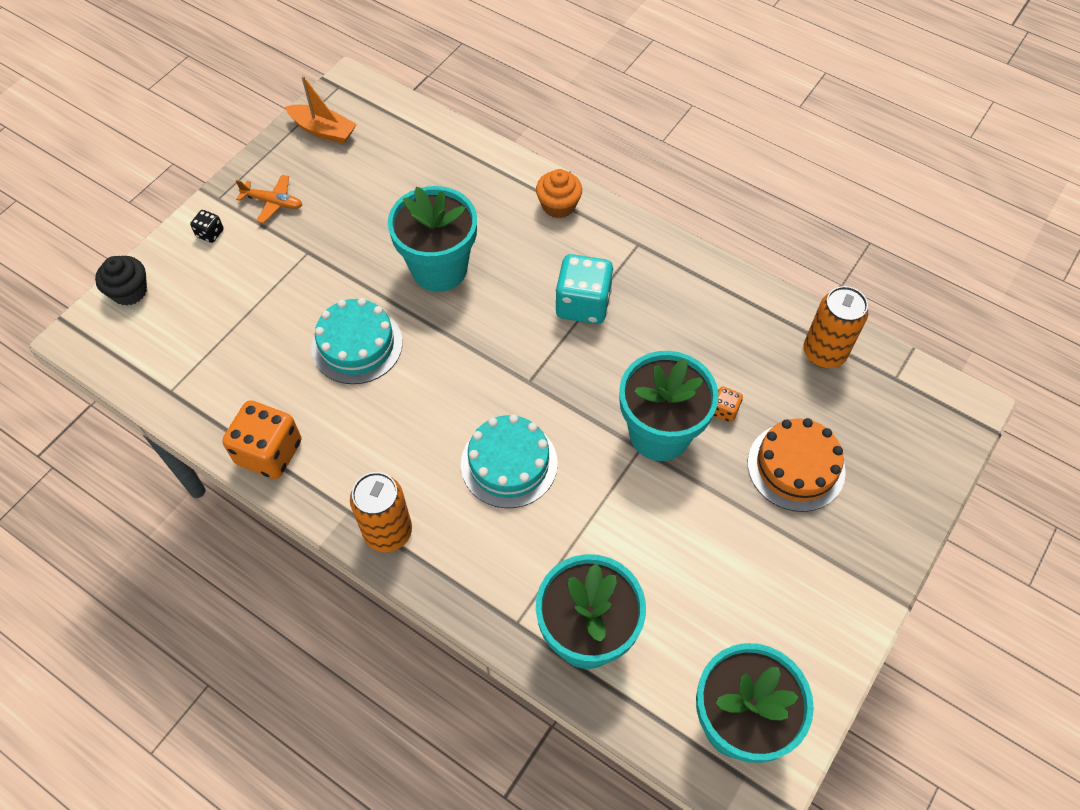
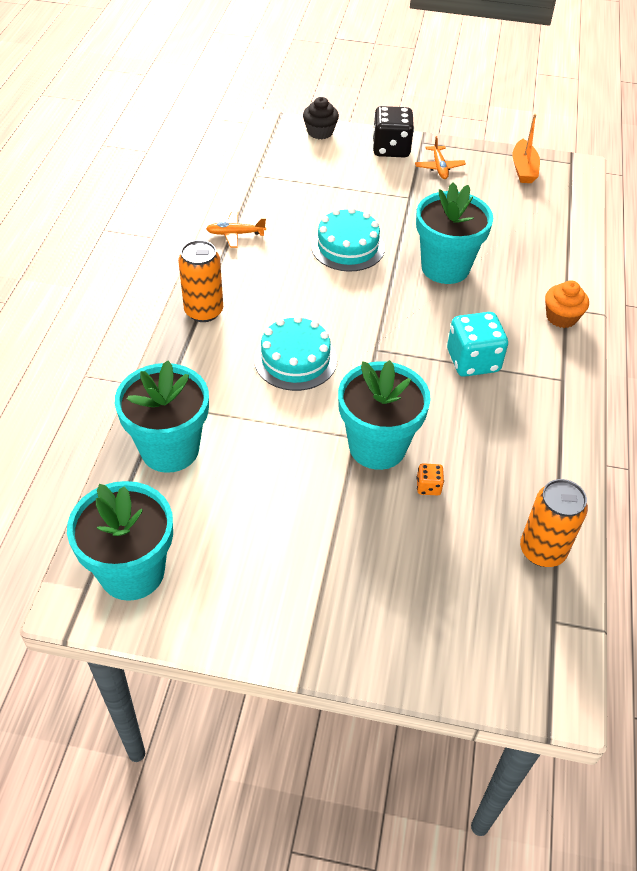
camera: 65 degrees right, 10 degrees down
(210, 233) = (391, 149): black dice -> black dice, size x2.15
(269, 452) = (235, 234): orange dice -> orange plane
(796, 467) = (401, 557): orange cake -> none

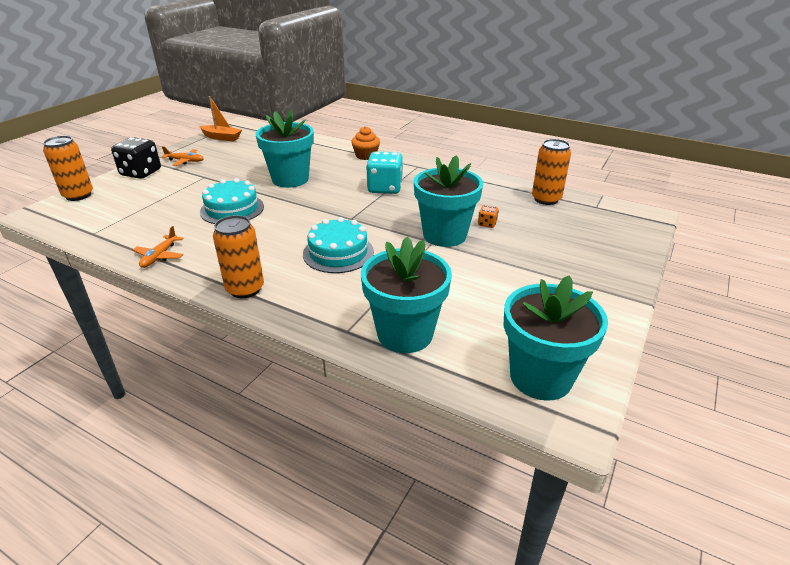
camera: 70 degrees left, 15 degrees down
(320, 132) = (78, 195): black cupcake -> orange can

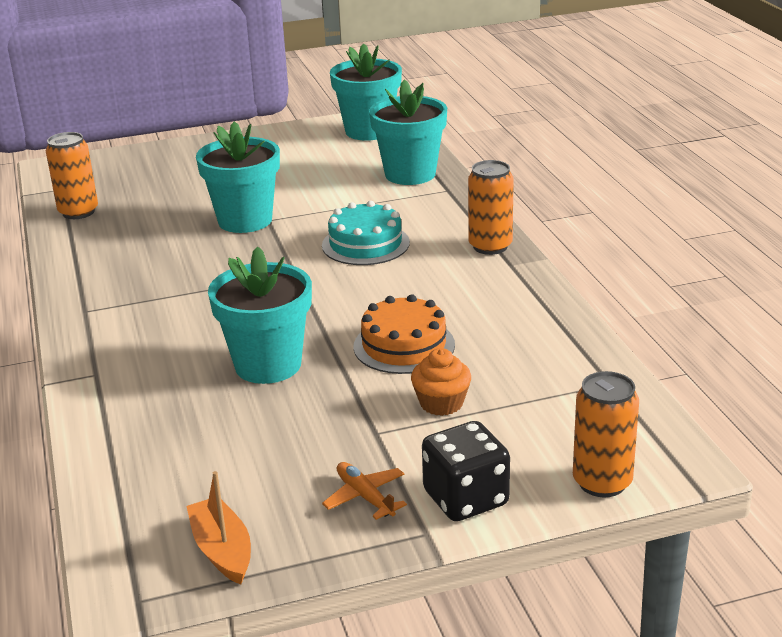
camera: 135 degrees left, 5 degrees down
(159, 256) = (545, 313): orange plane -> none
(232, 209) = (404, 345): turquoise cake -> orange cake
(366, 156) = (99, 363): orange cupcake -> orange cupcake (441, 403)
(385, 188) = (188, 295): turquoise dice -> none
(487, 224) = (187, 214): orange dice -> none

